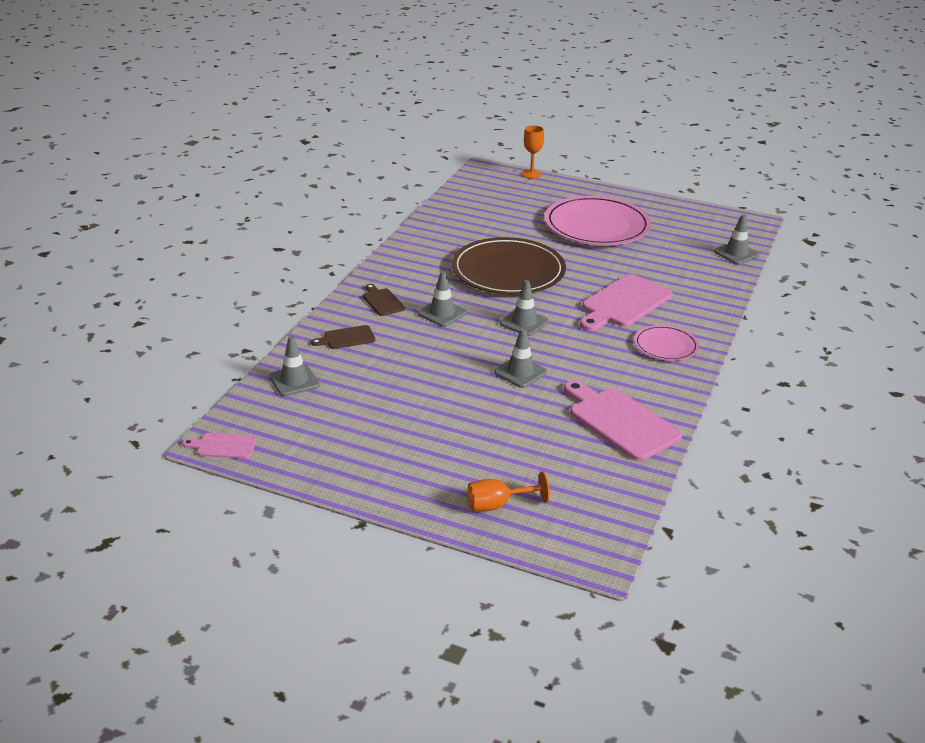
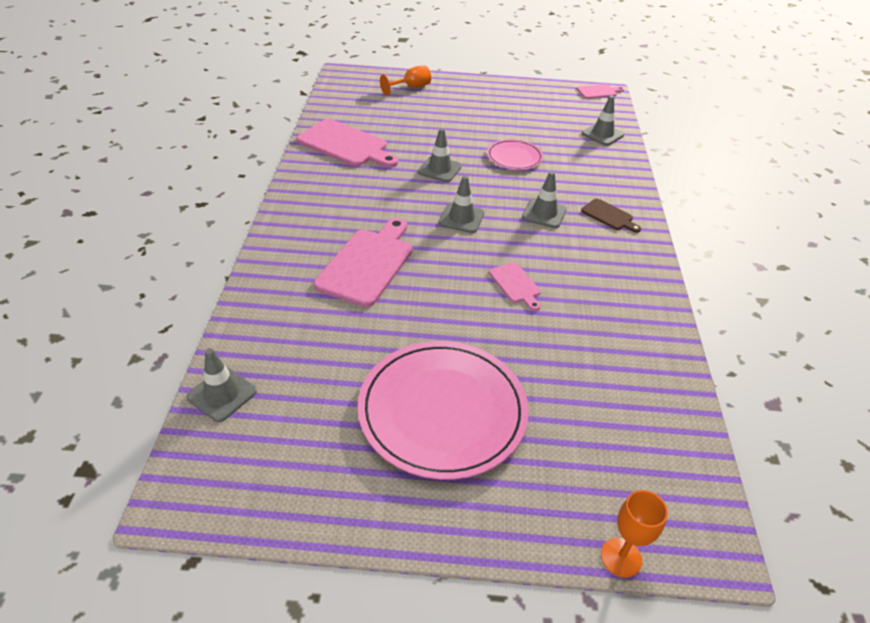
camera: 160 degrees right, 10 degrees up
(346, 338) = (601, 173): brown cutting board -> none
(508, 271) = (516, 285): brown plate -> pink cutting board
(665, 346) = (315, 218): pink plate -> pink plate (514, 157)

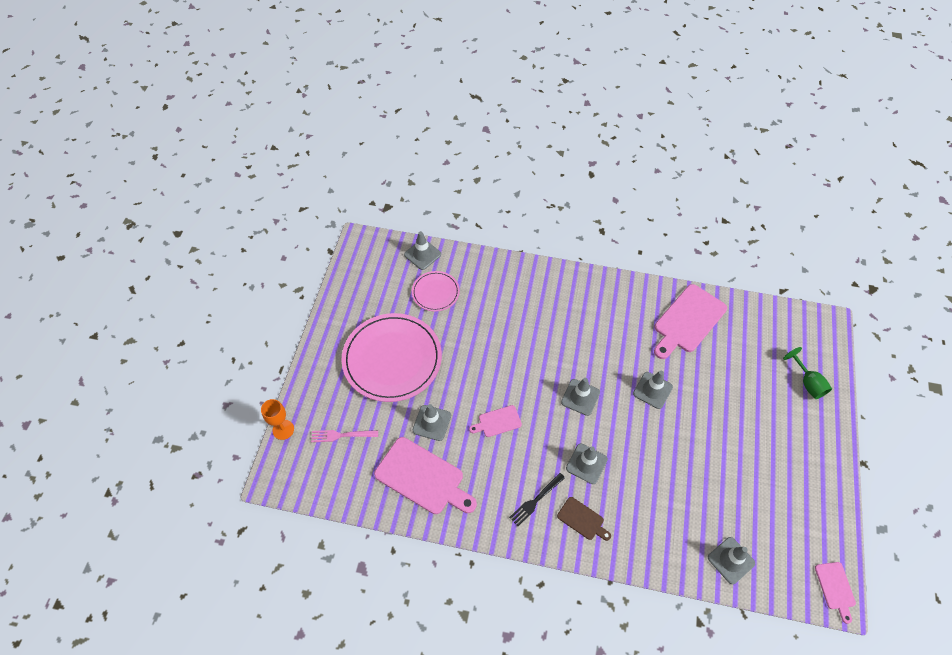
camera: 100 degrees right, 15 degrees up
(367, 264) = (527, 328): pink cutting board -> pink cutting board (423, 478)
(411, 88) = (807, 383): orange goblet -> green goblet
(514, 157) = (677, 458): pink plate -> pink plate (435, 292)
(538, 350) = (432, 423): none -> grey traffic cone
(598, 460) = (342, 435): none -> pink fork
(604, 249) = (536, 500): none -> black fork
(609, 216) = (582, 519): brown cutting board -> brown cutting board turned 105 degrees counterclockwise

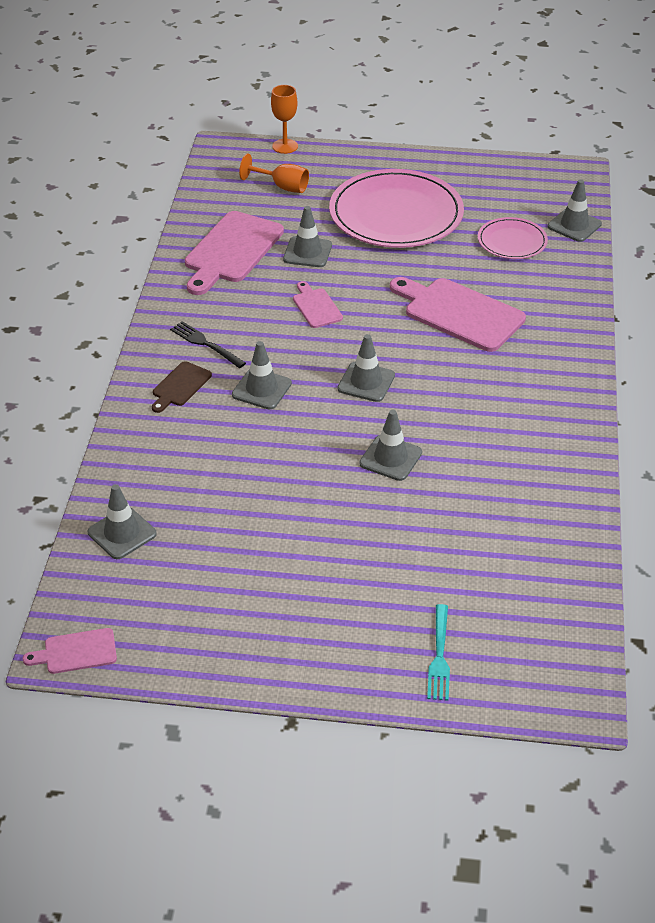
camera: 85 degrees right, 15 degrees down
(342, 435) = (282, 187): pink fork -> orange goblet
(688, 321) = (532, 504): pink cutting board -> pink cutting board (459, 313)
(807, 383) = (439, 656): green goblet -> turquoise fork

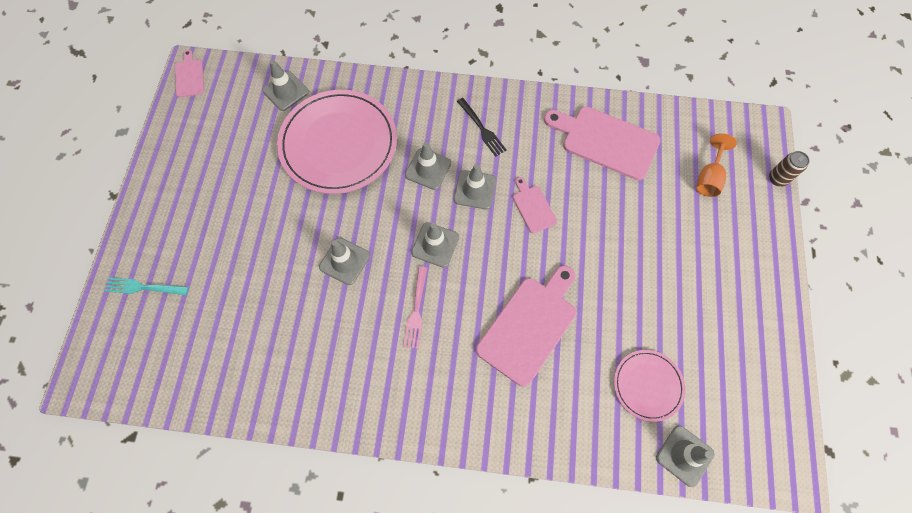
camera: 90 degrees right, 25 degrees up
(180, 386) = (432, 115): brown cutting board -> none
(205, 344) = (482, 129): black fork -> black fork turned 105 degrees clockwise
(285, 146) = (777, 178): orange goblet -> brown can
(307, 252) = (609, 199): grey traffic cone -> grey traffic cone (475, 190)
(316, 306) = (533, 207): pink cutting board -> pink cutting board turned 90 degrees counterclockwise
(396, 214) = (679, 276): pink plate -> pink plate (338, 144)
(449, 396) = (416, 310): none -> pink fork

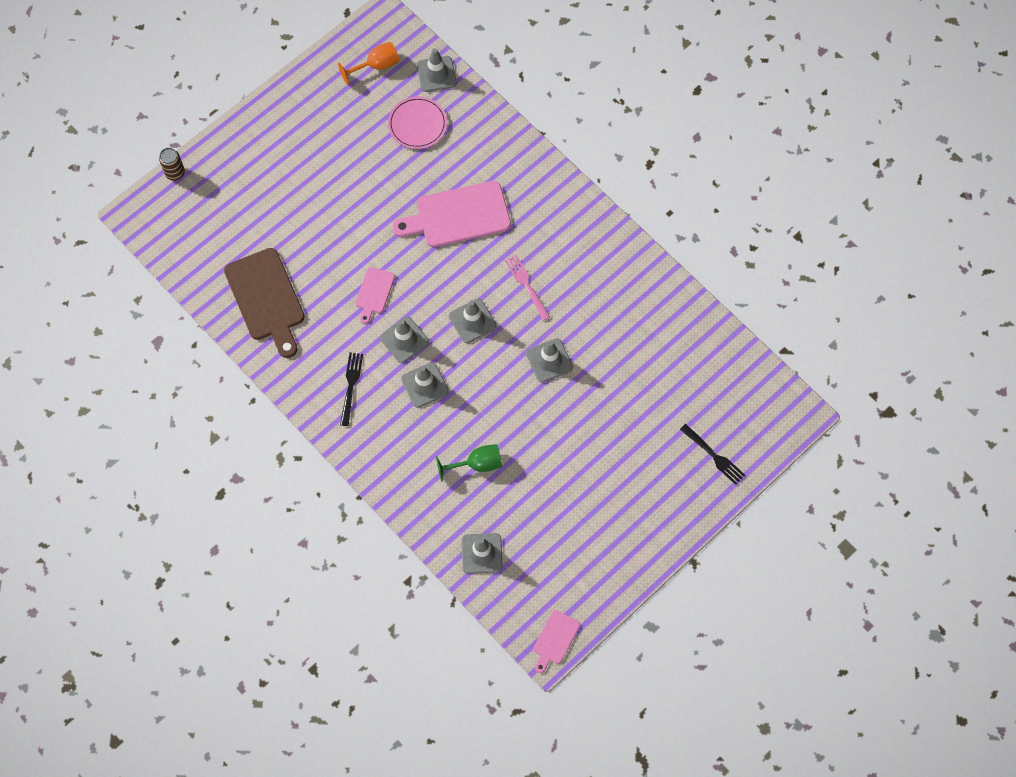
camera: 140 degrees left, 0 degrees up
(144, 287) = (714, 456): turquoise fork -> black fork
(338, 144) = (477, 464): pink plate -> green goblet
(416, 310) = (526, 285): pink fork -> pink fork turned 75 degrees counterclockwise
(605, 141) = (266, 299): pink cutting board -> brown cutting board
(708, 177) = (223, 212): orange goblet -> orange goblet (376, 66)

